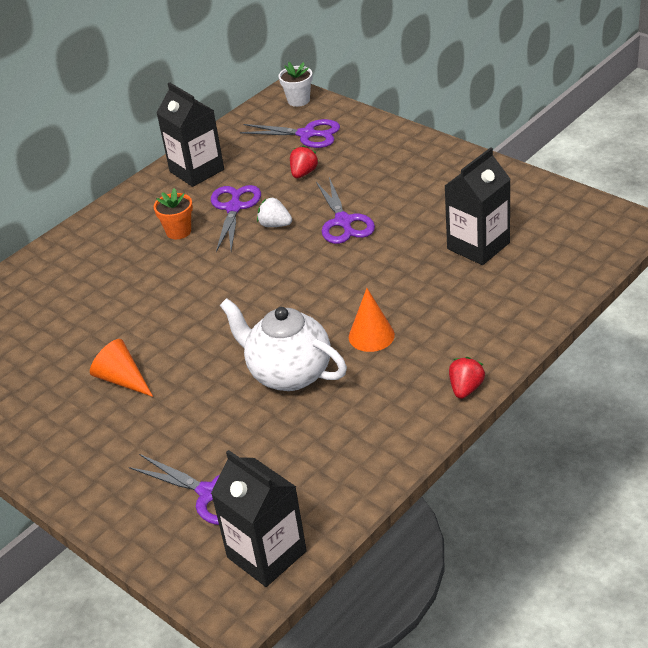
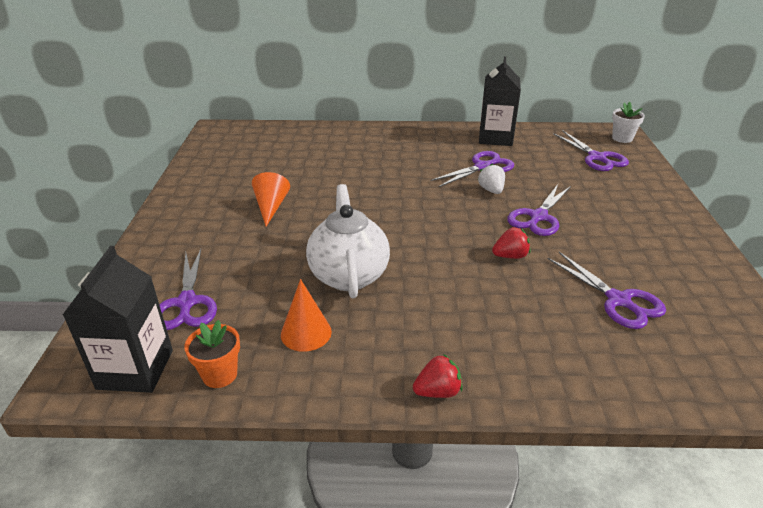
camera: 45 degrees right, 5 degrees down
(178, 231) = (432, 159): orange flower pot -> orange flower pot (219, 375)
(303, 173) = (558, 175): red strawberry -> red strawberry (510, 256)
(371, 336) = (436, 296): orange cone -> orange cone (306, 333)
(478, 246) = (618, 300): black carton -> purple scissors

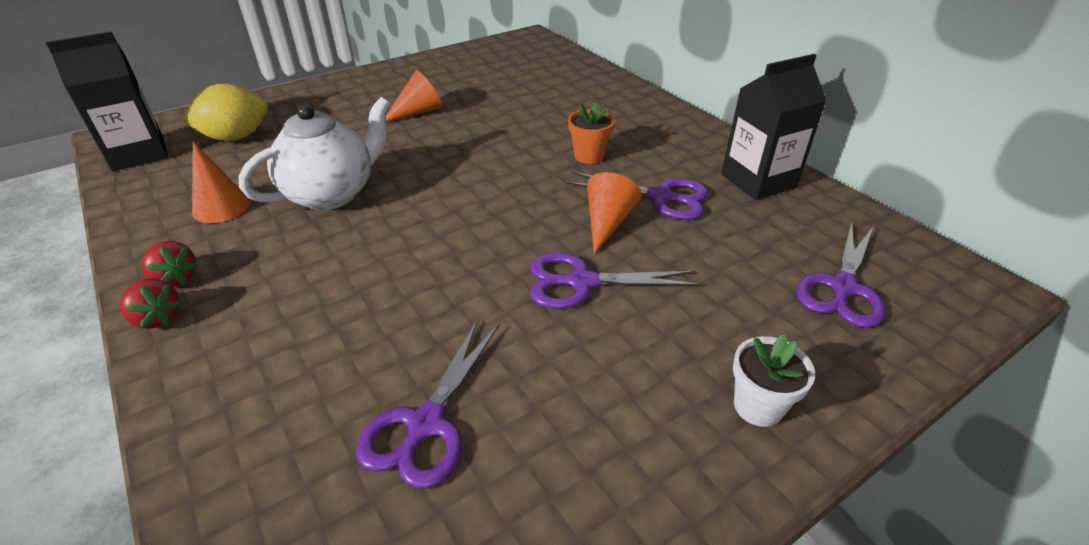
camera: 55 degrees right, 5 degrees up
(186, 303) = (236, 137): purple scissors -> yellow lemon
(219, 375) = (144, 190): orange flower pot -> orange flower pot (589, 156)
(491, 190) = (607, 222): white strawberry -> orange cone
(510, 256) = (459, 287): red strawberry -> red strawberry (175, 278)
(622, 138) = (962, 297): white flower pot -> white flower pot (758, 406)

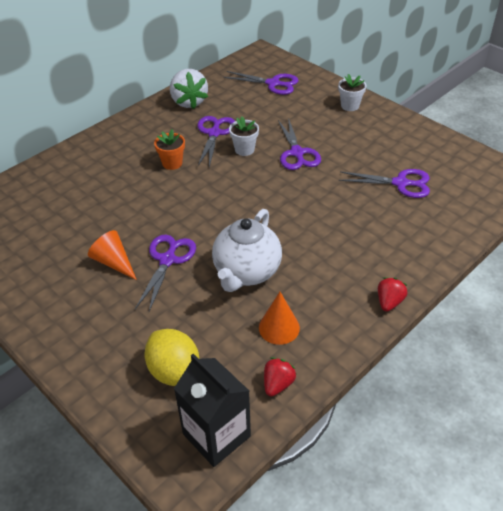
camera: 100 degrees left, 5 degrees up
(175, 278) = (357, 312): red strawberry -> red strawberry (278, 384)
(332, 194) = (246, 272): white teapot -> white teapot turned 105 degrees counterclockwise
(397, 142) = (168, 260): none -> purple scissors
(607, 222) = (244, 150): orange cone -> white flower pot
(758, 180) = (189, 102): black carton -> white strawberry

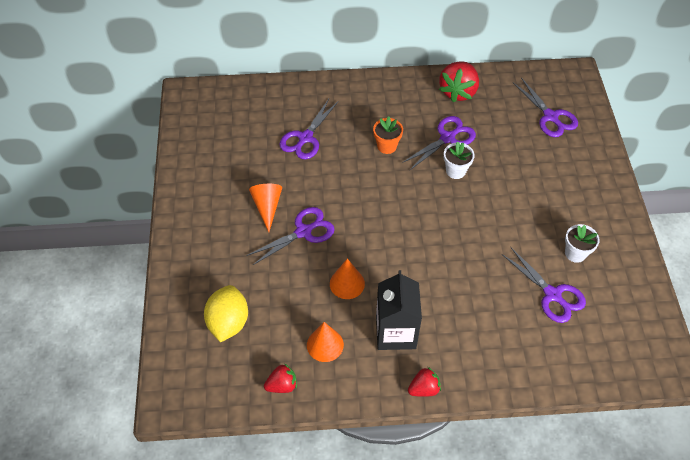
camera: 40 degrees right, 10 degrees up
(189, 102) = (458, 91): white strawberry -> red strawberry
(216, 435) = (212, 387): black carton -> black carton (395, 332)
(246, 272) = (347, 283): white teapot -> orange cone
(297, 153) = (495, 203): purple scissors -> purple scissors (305, 138)
(350, 106) = (596, 185): white flower pot -> white flower pot (575, 253)

